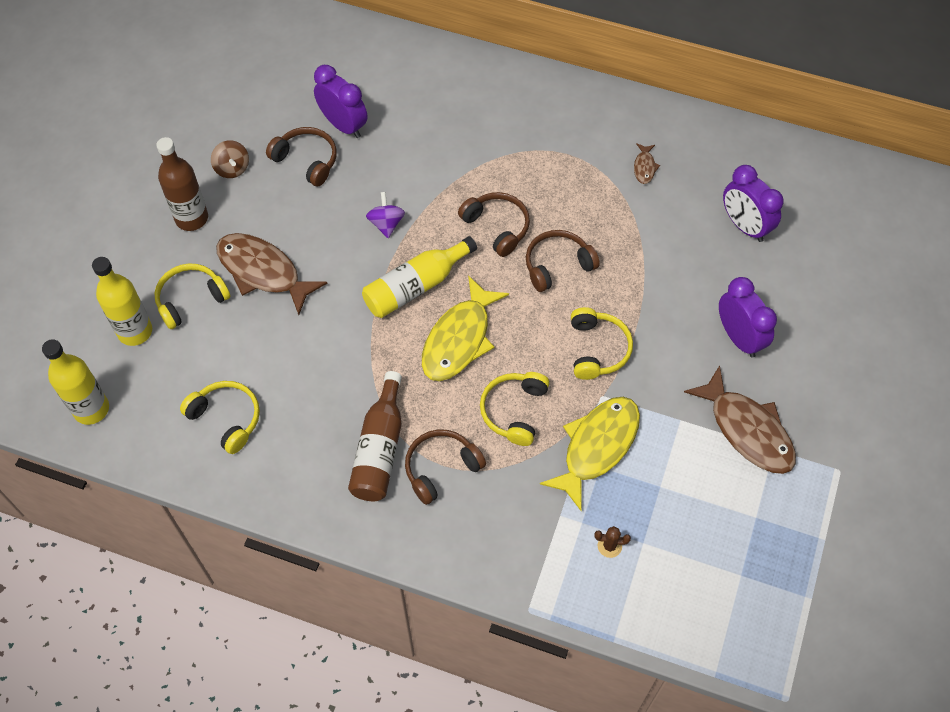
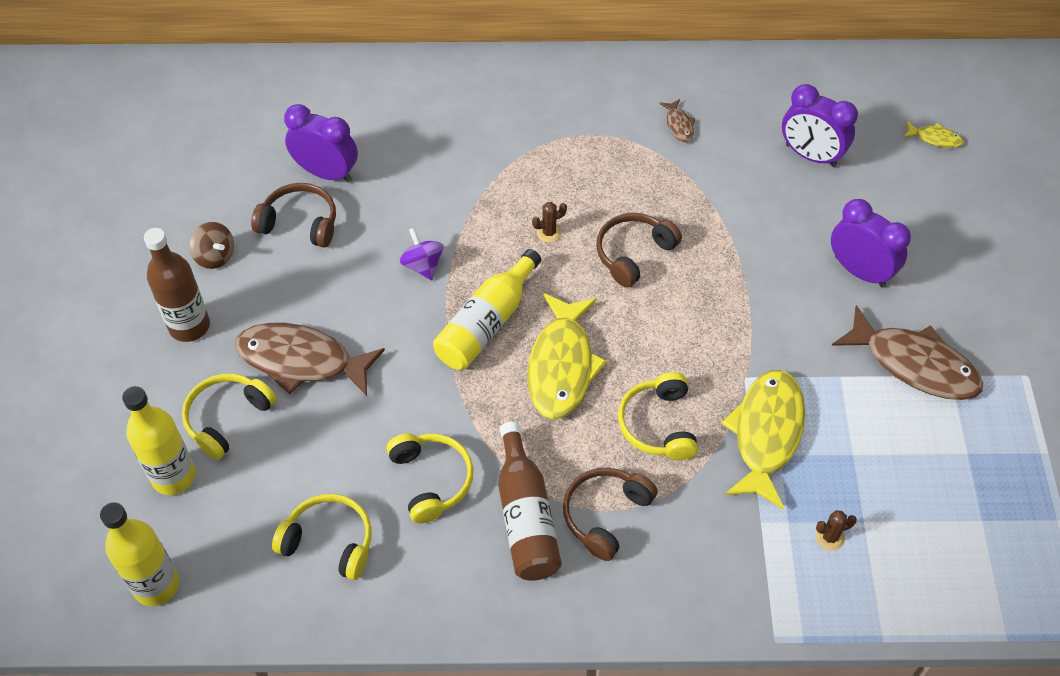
camera: 20 degrees left, 5 degrees down
(497, 227) = (549, 232): brown headphones -> brown cactus
(597, 349) = (718, 329): yellow headphones -> yellow headphones (431, 480)
(860, 243) = (935, 138): none -> yellow fish

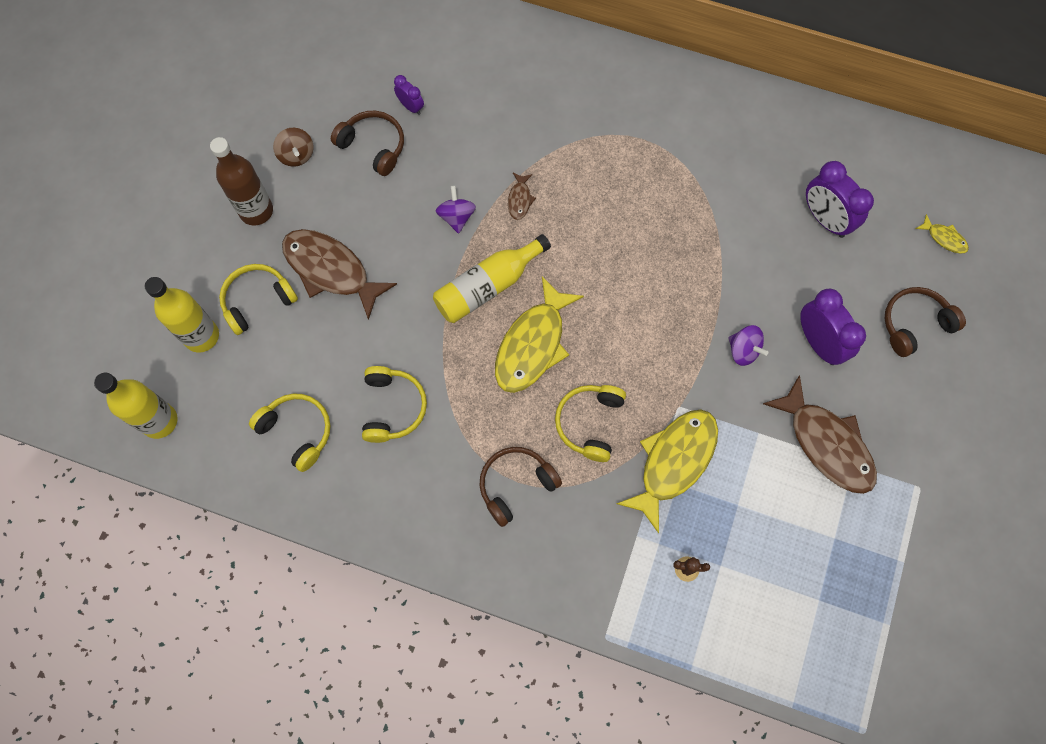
camera: 20 degrees right, 15 degrees up
(326, 173) = (411, 107): purple clock -> purple clock, size x0.54
(525, 516) = (453, 464): brown bottle -> none
(549, 232) = (570, 220): brown cactus -> none
(633, 253) = (633, 263): brown headphones -> brown headphones (914, 324)
(679, 125) = (722, 154): brown fish -> brown fish (520, 200)
(787, 302) = (743, 351): none -> purple spinning top

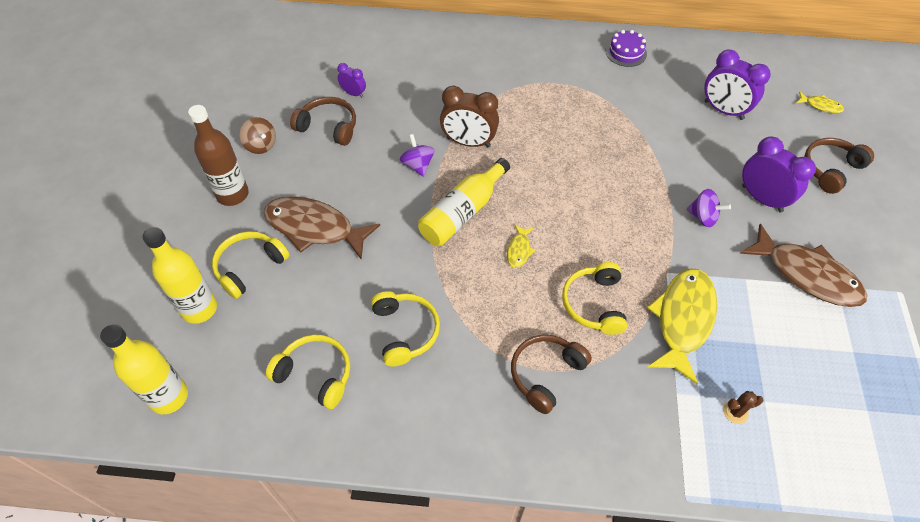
camera: 15 degrees left, 15 degrees down
(520, 200) = (468, 142): brown fish -> brown clock
(533, 345) = (519, 250): yellow fish -> yellow fish, size x0.44
(742, 113) = (626, 52): none -> purple cake

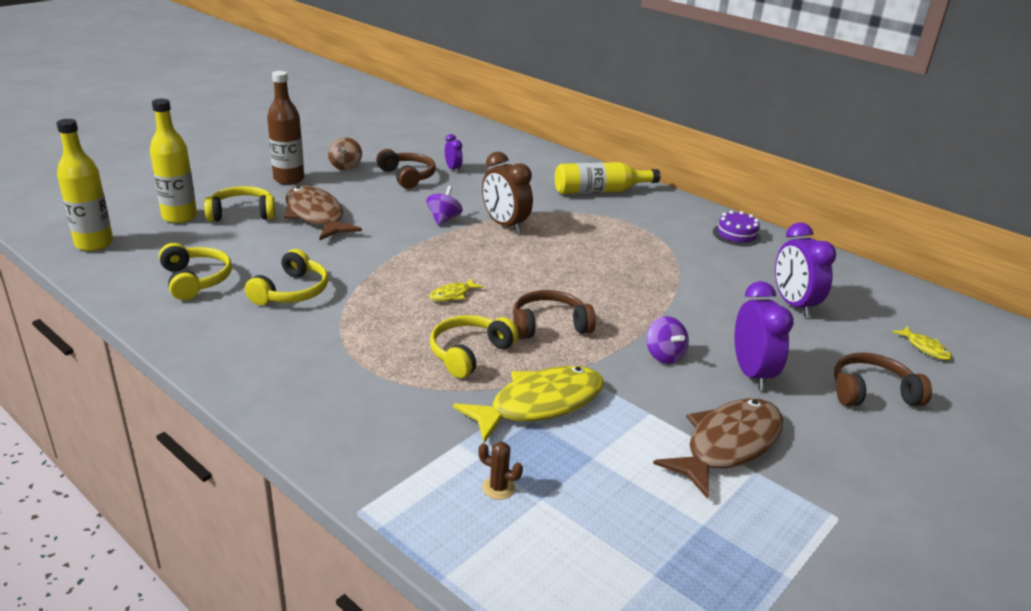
camera: 35 degrees right, 25 degrees down
(462, 212) = (439, 256): yellow bottle -> yellow bottle (600, 191)
(545, 374) = (360, 369): brown headphones -> brown headphones (549, 325)
(807, 275) = (728, 445): brown fish -> brown fish turned 120 degrees counterclockwise

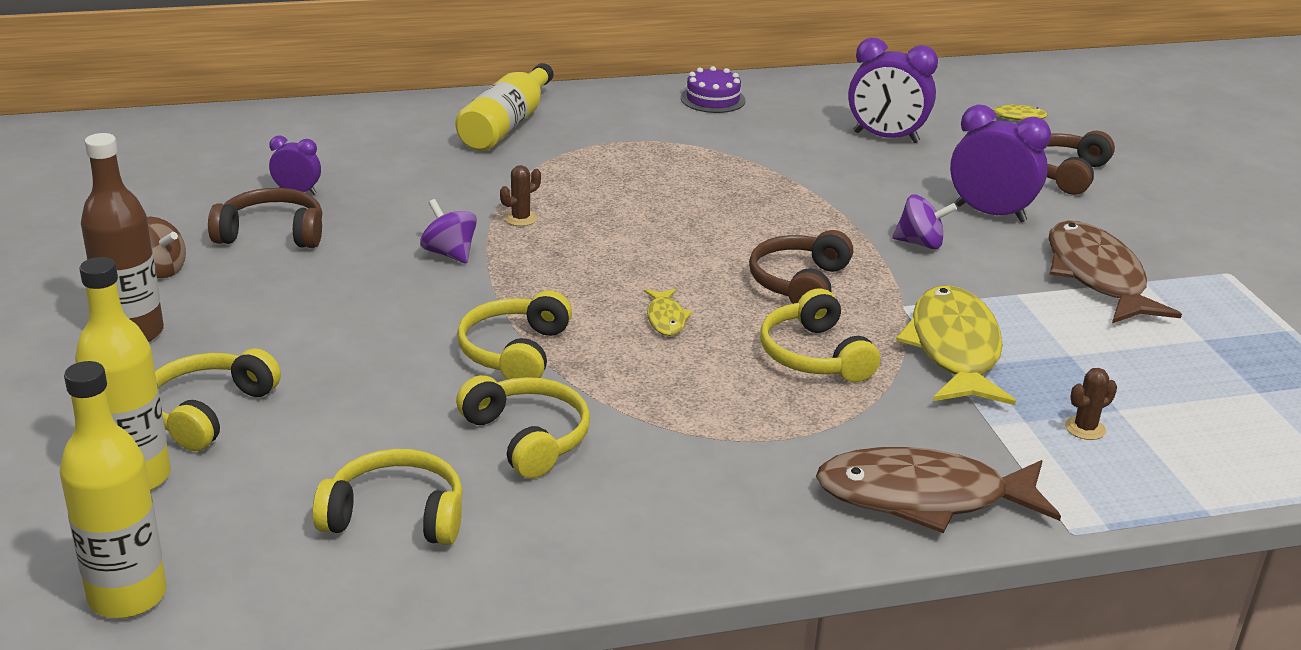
camera: 55 degrees left, 0 degrees up
(316, 216) = (305, 348): brown fish -> brown fish (923, 497)
(368, 264) = (515, 352): none -> yellow headphones
(505, 225) = (520, 218): brown clock -> brown cactus

